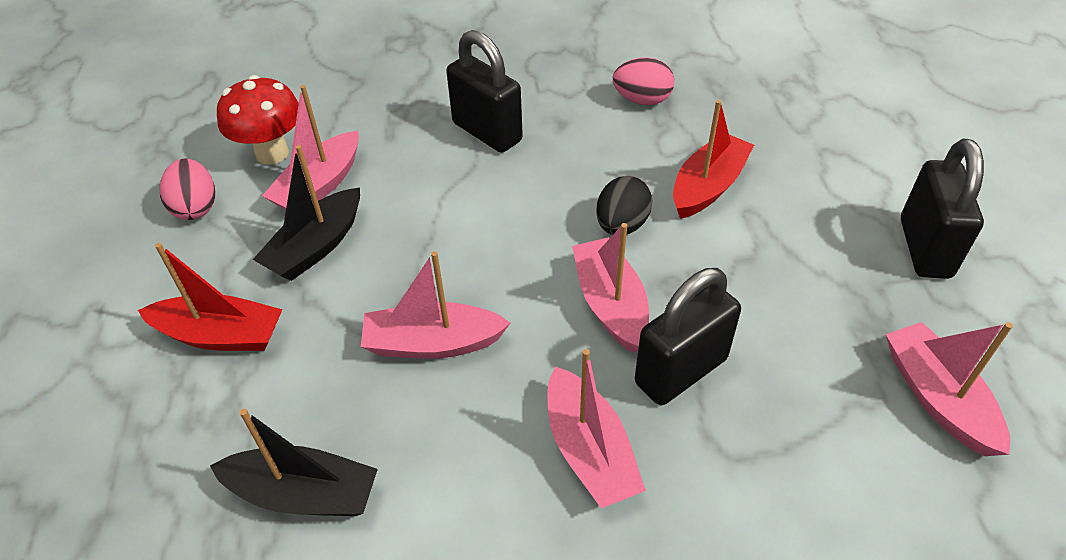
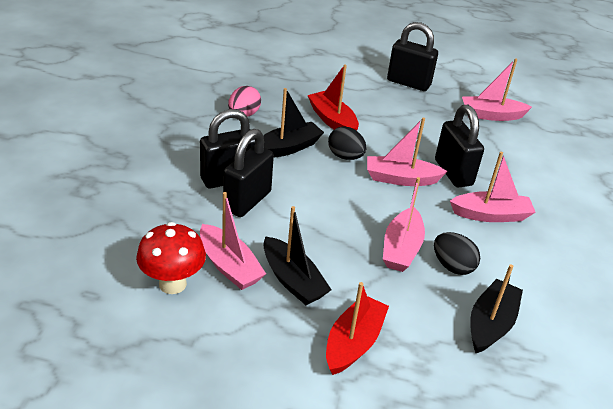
camera: 75 degrees left, 10 degrees down
(196, 207) = (208, 338): pink egg -> none
(421, 417) = (452, 266): none -> black egg
(451, 162) = (247, 201): none -> black padlock
(596, 162) = (287, 148): none -> black boat

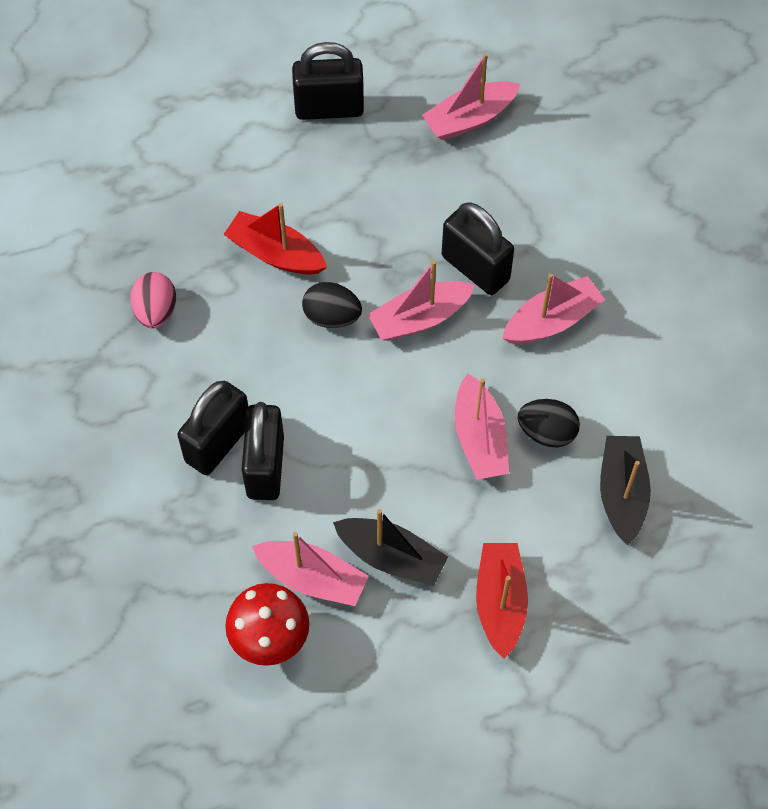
camera: 25 degrees left, 25 degrees up
(287, 148) = (253, 343): black boat -> none

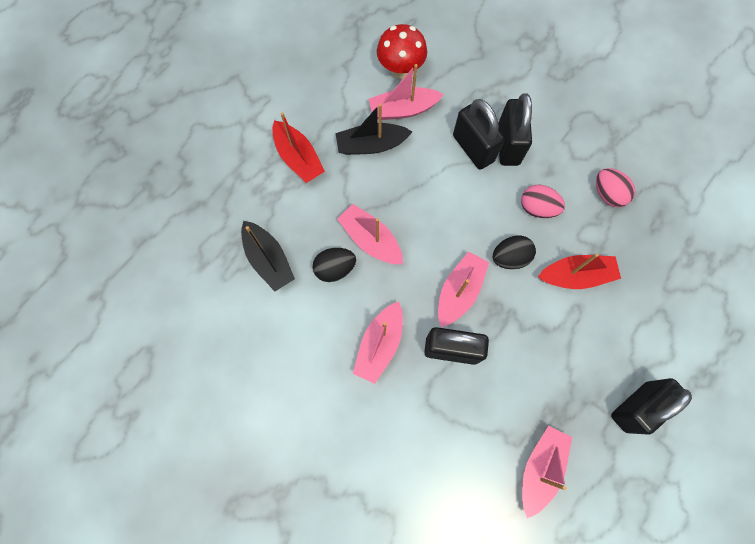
camera: 145 degrees right, 10 degrees up
(251, 348) = (537, 208): none -> pink egg

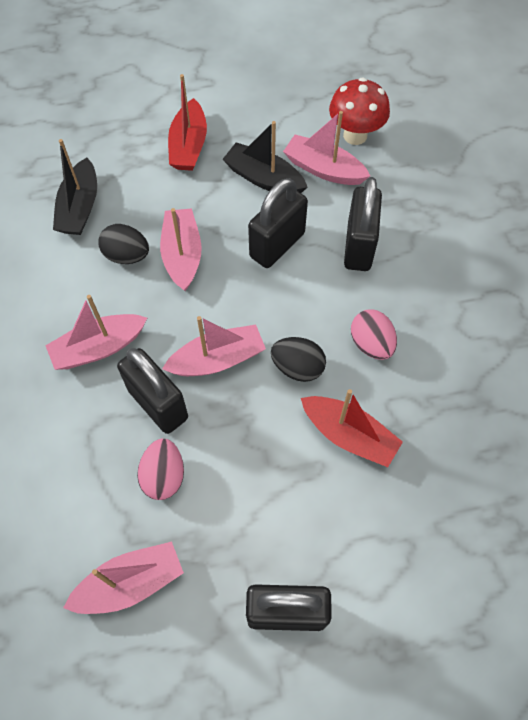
camera: 40 degrees right, 10 degrees down
(508, 145) = (398, 267): black padlock -> black padlock (277, 245)
(607, 194) = (461, 385): pink egg -> pink egg (164, 476)

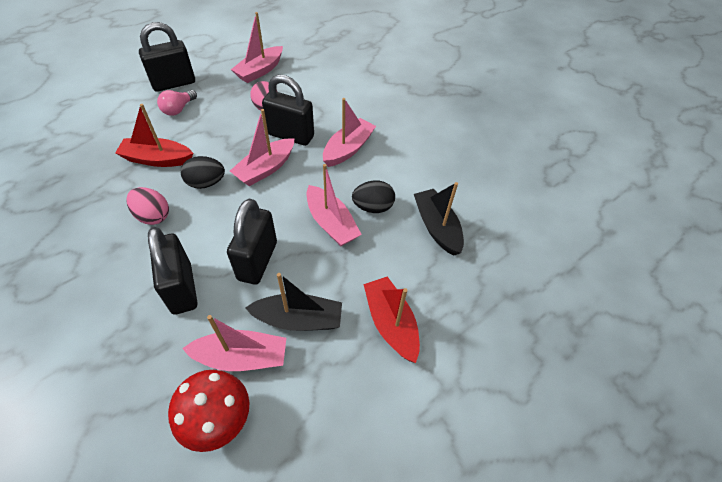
camera: 150 degrees right, 10 degrees down
(296, 534) = (178, 109): none -> pink light bulb

